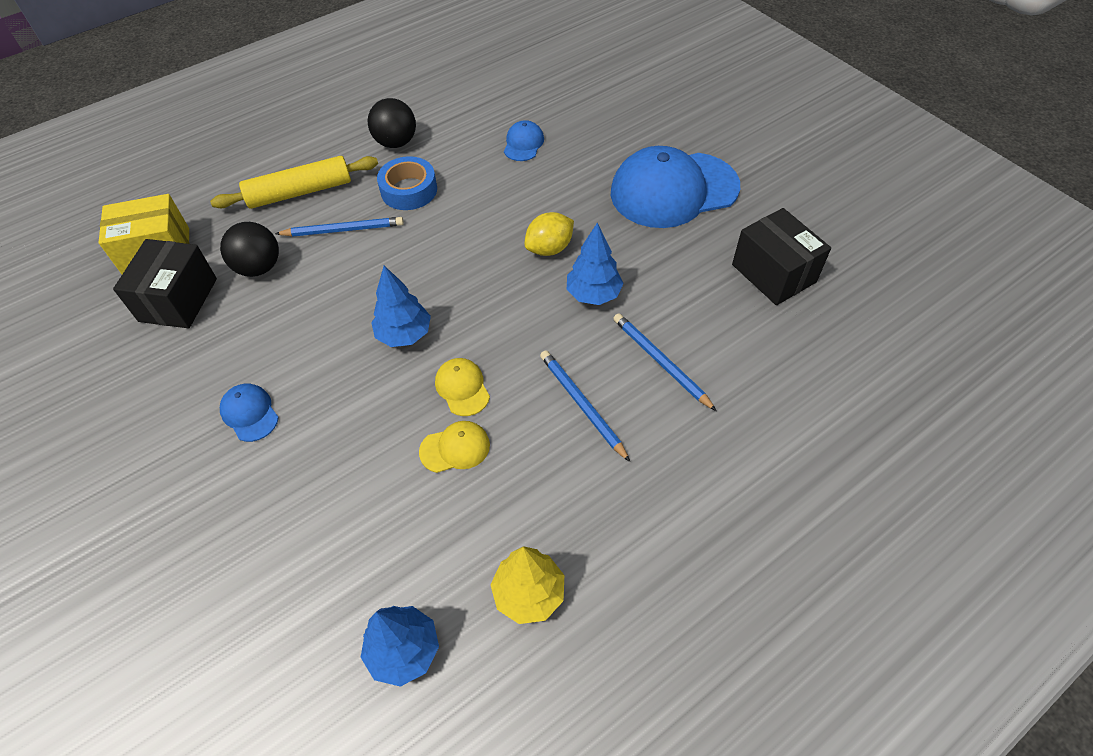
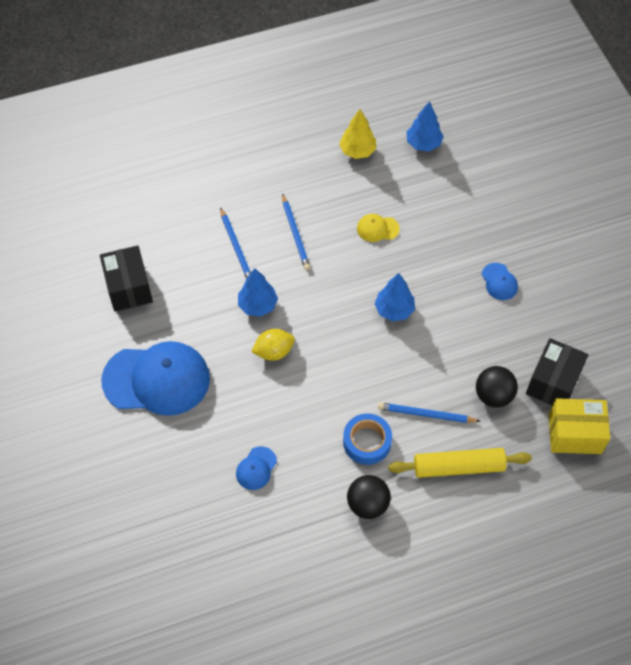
camera: 165 degrees left, 5 degrees up
(462, 388) = (364, 263): yellow cap -> none

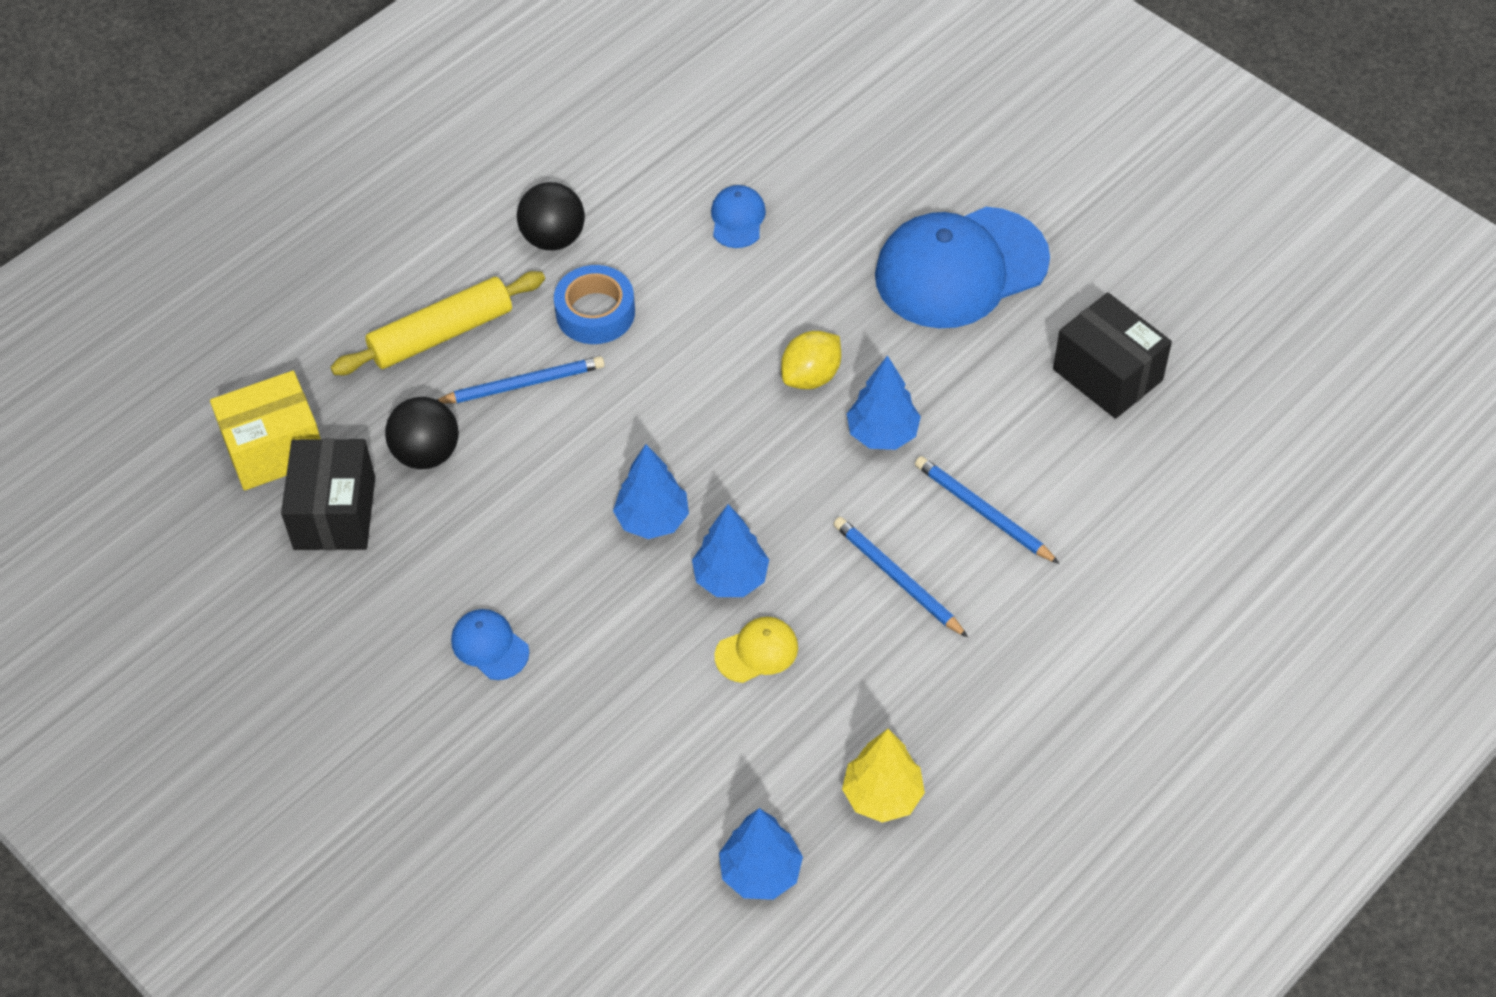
camera: 155 degrees right, 5 degrees down
(371, 266) = (730, 578): none -> blue tree

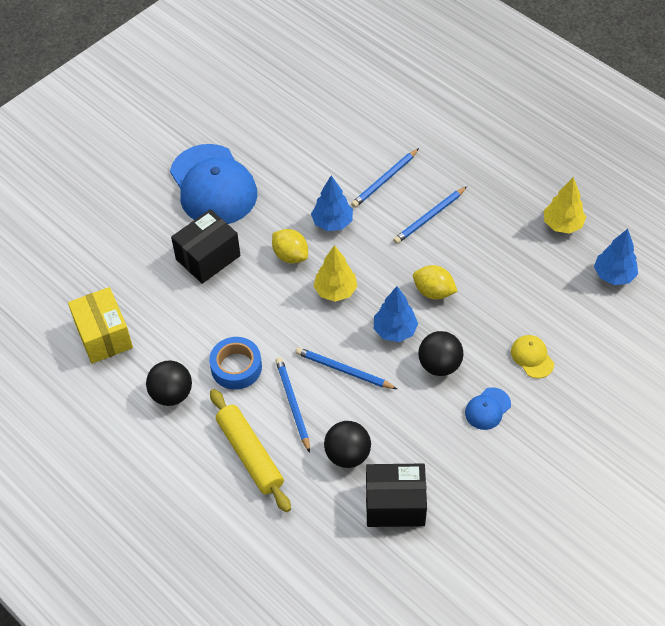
camera: 90 degrees left, 0 degrees up
(275, 449) = (344, 547): yellow box -> yellow box (104, 336)
(579, 449) = (343, 370): none -> blue pencil
(580, 581) = (439, 365): none -> black ball
(730, 578) = (433, 292): blue tree -> yellow lemon
(736, 438) = (335, 291): none -> yellow tree
(737, 219) = (164, 294): blue cap -> none
(757, 651) = (480, 279): yellow cap -> yellow cap (532, 357)
(1107, 375) = (293, 125): black box -> black box (208, 257)

